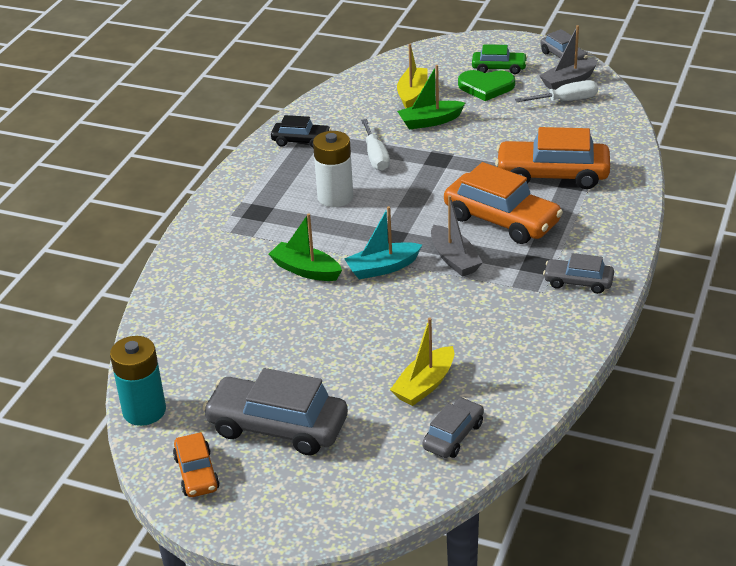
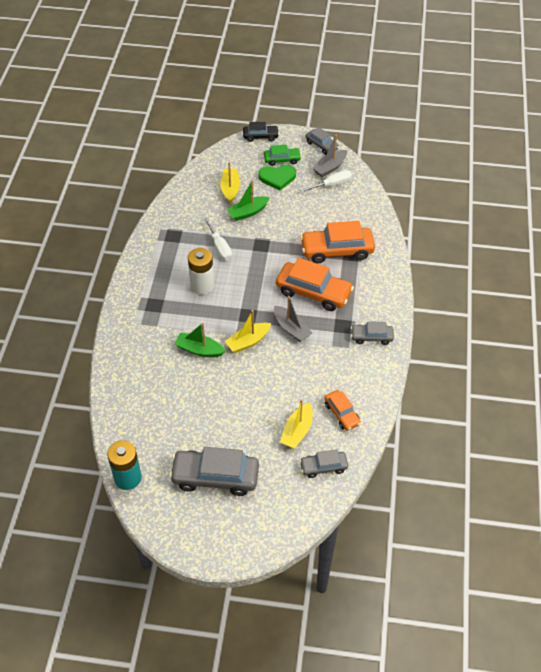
camera: 15 degrees left, 15 degrees up
(197, 473) = (175, 520): orange car -> orange car (342, 414)
(301, 141) = (166, 239): black car -> black car (260, 136)
(382, 268) = (248, 341): turquoise boat -> yellow boat
(453, 436) = (323, 467): grey car -> grey car turned 120 degrees counterclockwise

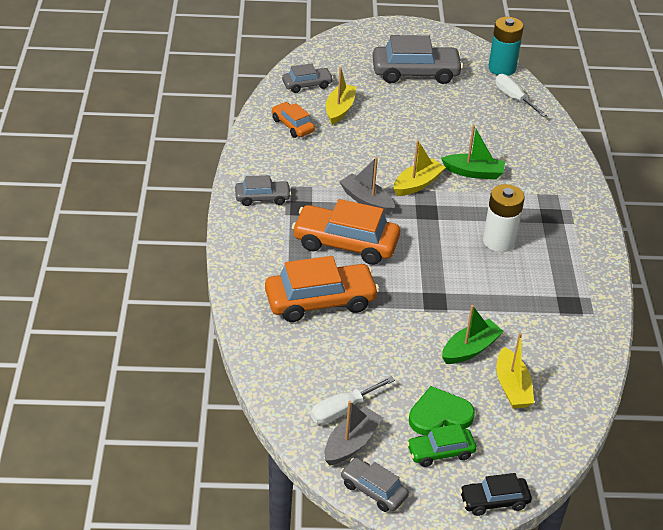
camera: 170 degrees right, 10 degrees down
(220, 247) = (494, 293): white screwdriver -> white screwdriver (514, 98)

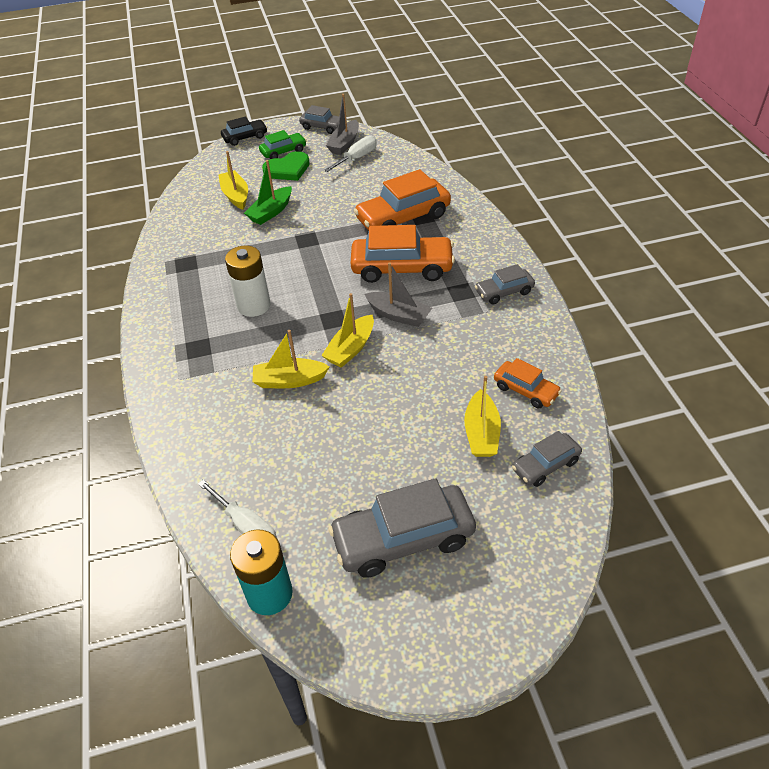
camera: 170 degrees right, 5 degrees up
(474, 172) = (289, 380): green boat -> yellow boat

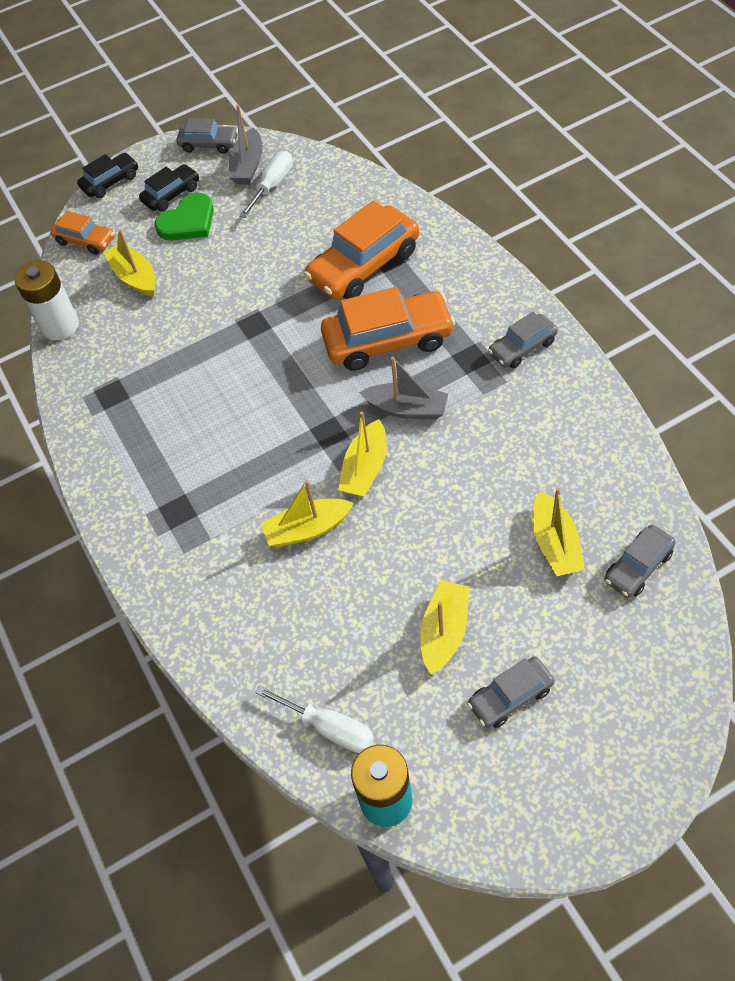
camera: 10 degrees left, 10 degrees up
(254, 305) = (223, 435): white battery -> white battery (60, 325)
(271, 212) = (191, 293): green boat -> none
(283, 151) = (171, 194): green car -> black car
(367, 477) = (444, 631): none -> yellow boat
(403, 539) = (510, 696): grey car -> grey car, size x0.55
(525, 390) = (587, 476): orange car -> orange car (85, 240)

